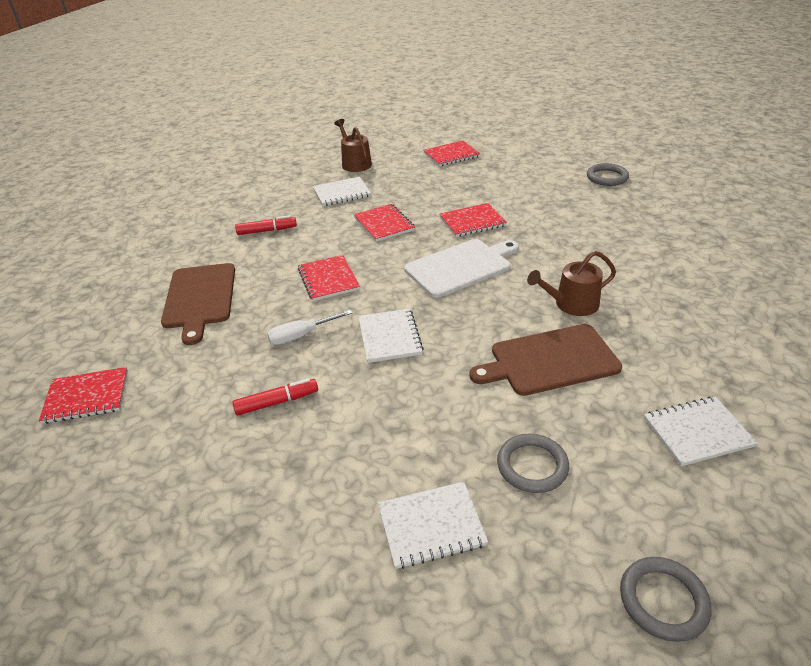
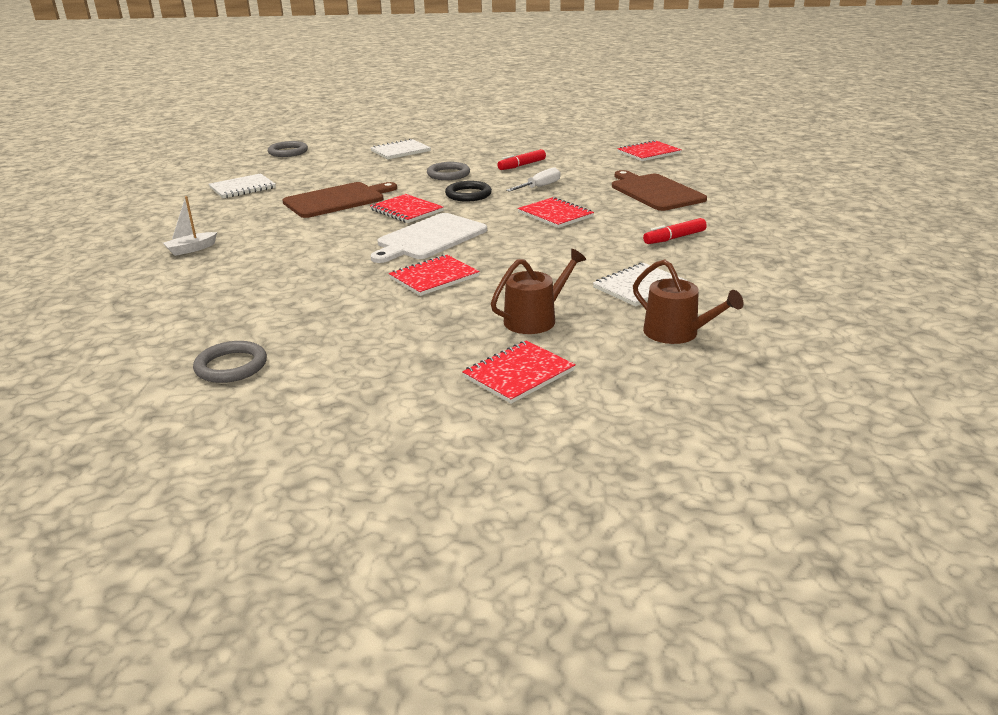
camera: 160 degrees right, 10 degrees down
(384, 224) = (543, 261): red notebook -> red notebook (406, 210)
(389, 337) = (468, 194): white notebook -> black ring
(532, 466) = (349, 168): grey ring -> grey ring (448, 174)
(571, 304) = (316, 228): brown watering can -> brown watering can (535, 319)
(695, 292) = (191, 249): none -> white boat

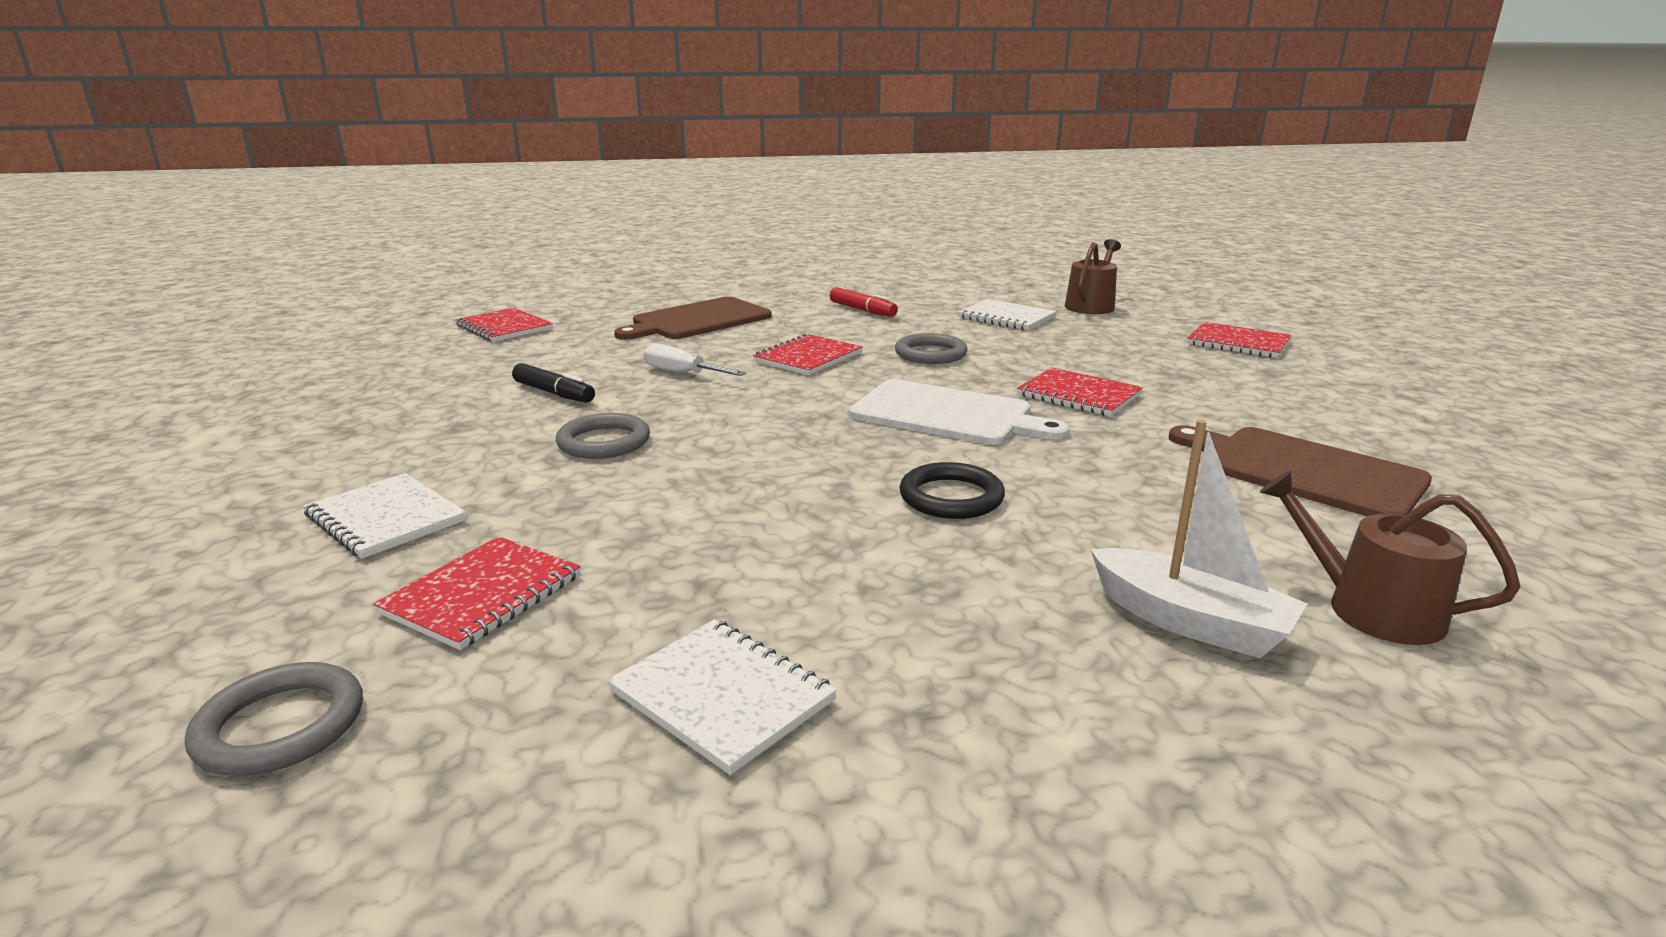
camera: 105 degrees left, 5 degrees down
(191, 249) = (1190, 622): white boat -> white boat, size x1.58
(231, 366) = (1449, 458): grey ring -> grey ring (930, 354)
(337, 200) = (791, 522): brown cutting board -> brown cutting board (1303, 471)
(406, 210) = (831, 447): red notebook -> red notebook (482, 595)
(468, 194) = (729, 413): black ring -> black ring (951, 497)
(522, 165) = (554, 393): red marker -> black marker
(535, 319) = (1127, 345): brown watering can -> brown watering can (1370, 608)

